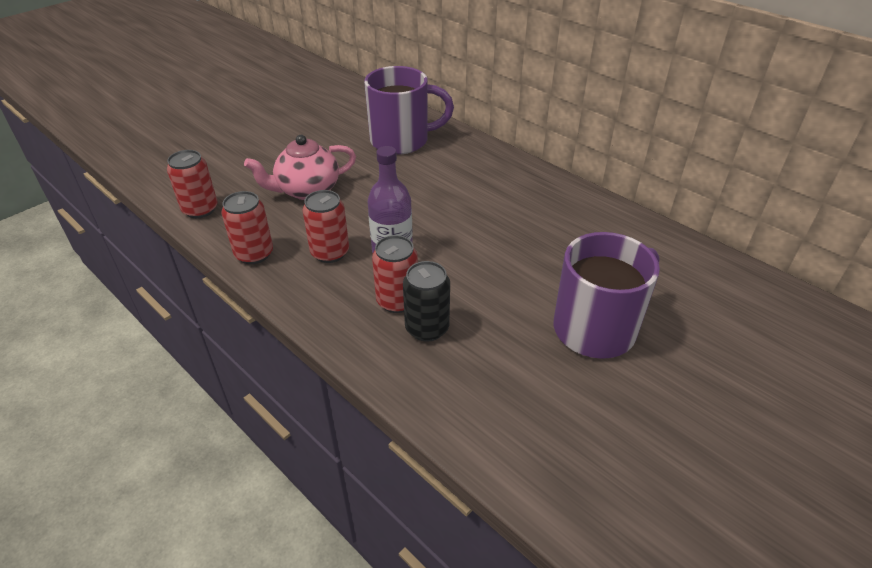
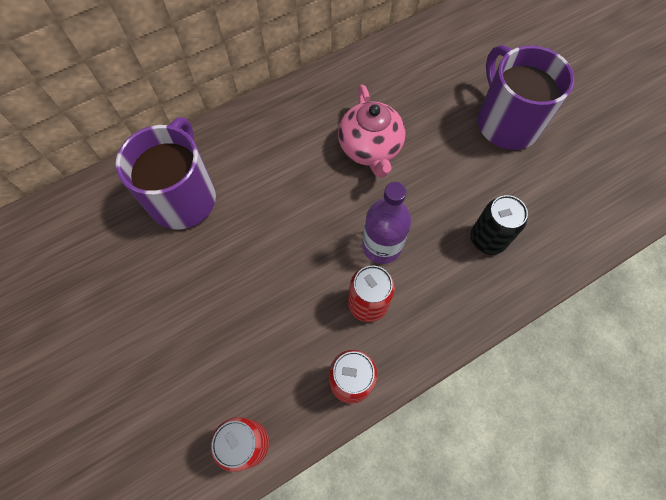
camera: 75 degrees left, 25 degrees up
(307, 190) = (249, 313): pink teapot -> pink teapot (370, 148)
(397, 301) = (450, 255): red can -> none

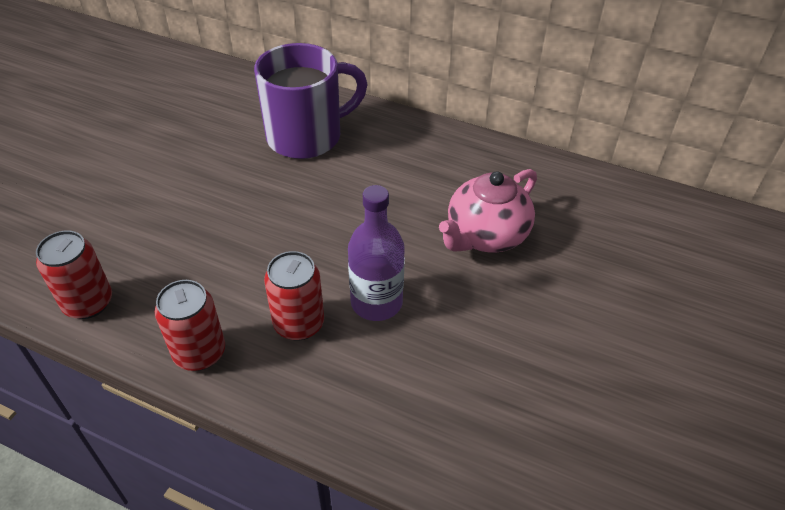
camera: 55 degrees right, 20 degrees down
(487, 239) = (471, 399): black can -> none
(506, 122) = (654, 342): purple mug -> none

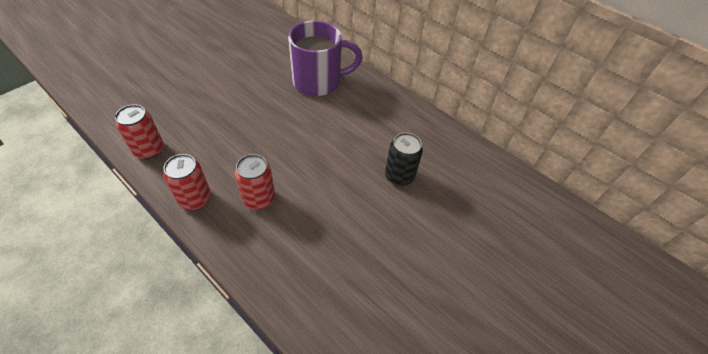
camera: 15 degrees right, 5 degrees up
(376, 302) = (311, 199): purple bottle -> none
(486, 235) = (399, 176): pink teapot -> black can

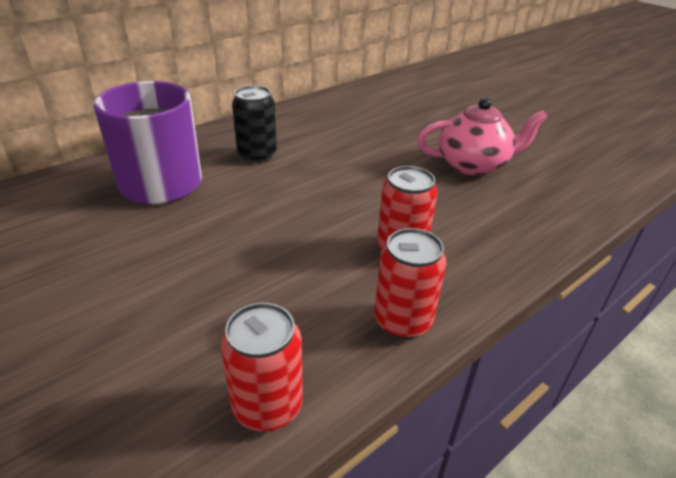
camera: 80 degrees left, 15 degrees down
(380, 252) = (473, 165): none -> pink teapot
(399, 176) = (366, 142): black can -> black can (257, 155)

